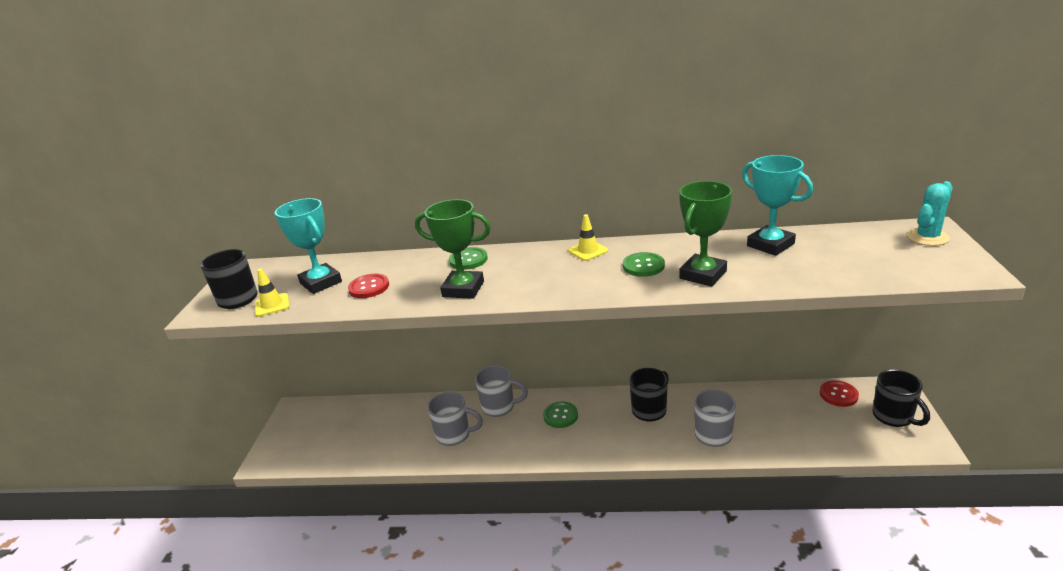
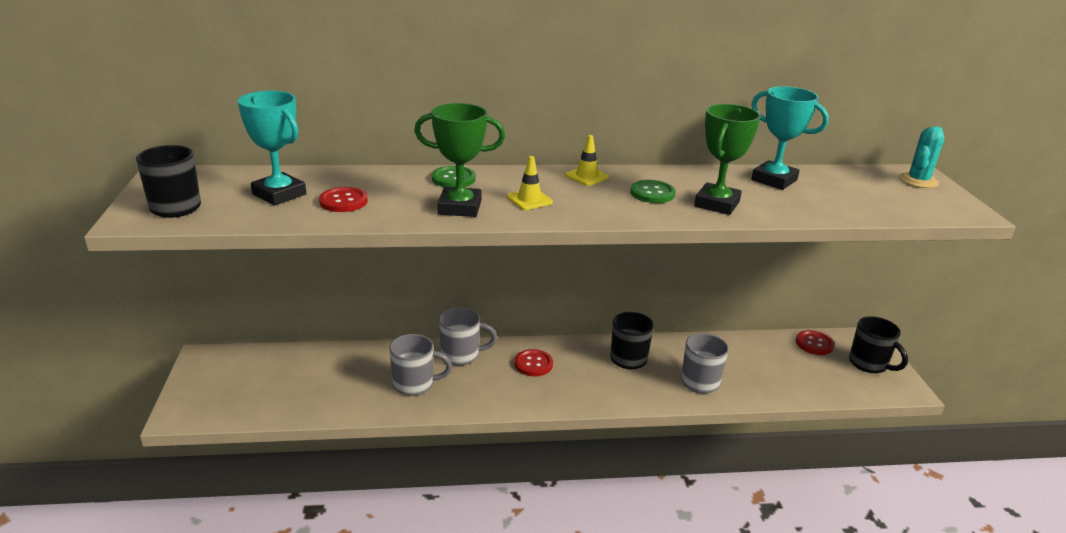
camera: 15 degrees left, 0 degrees up
(272, 305) = (225, 215): yellow traffic cone -> yellow traffic cone (529, 200)
(560, 416) = (533, 364): green button -> red button

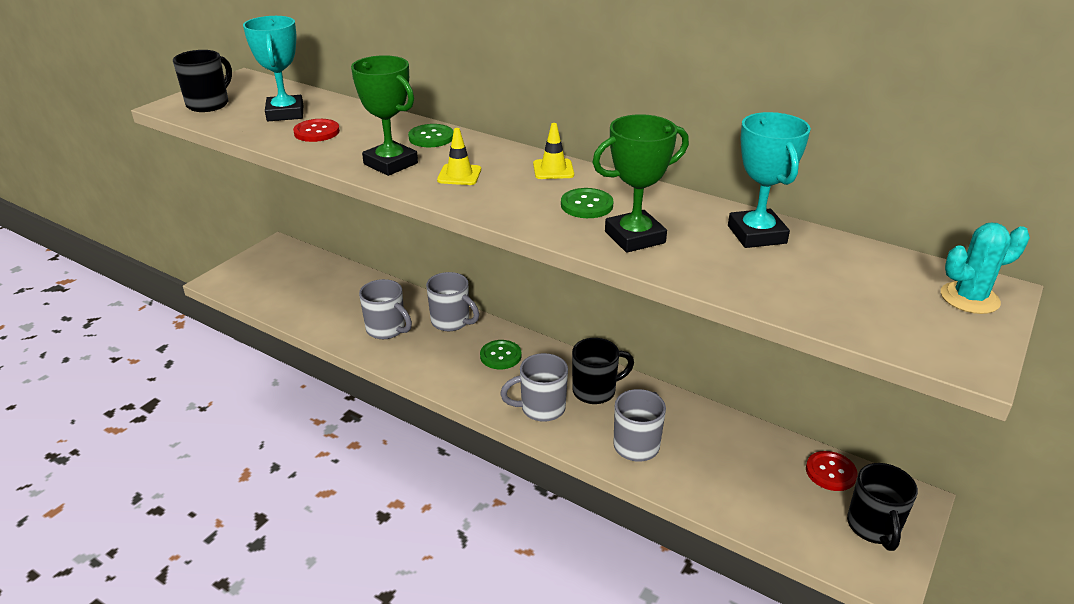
camera: 40 degrees right, 5 degrees up
(533, 364) = (500, 356): red button -> green button
(610, 387) = (541, 408): none -> grey mug

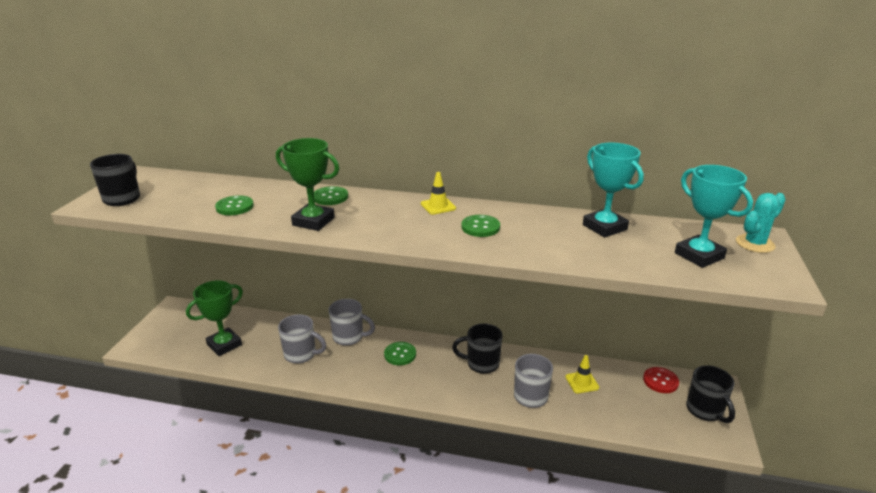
camera: 20 degrees left, 5 degrees down
(285, 113) = (197, 196): turquoise trophy -> turquoise trophy (699, 255)
(317, 132) = (234, 207): red button -> green button
(459, 175) = (373, 221): yellow traffic cone -> yellow traffic cone (582, 382)
(541, 408) = (450, 386): grey mug -> none
(595, 391) = (481, 364): black mug -> black mug turned 135 degrees counterclockwise
(634, 237) = (529, 243): green trophy -> green trophy (224, 345)

